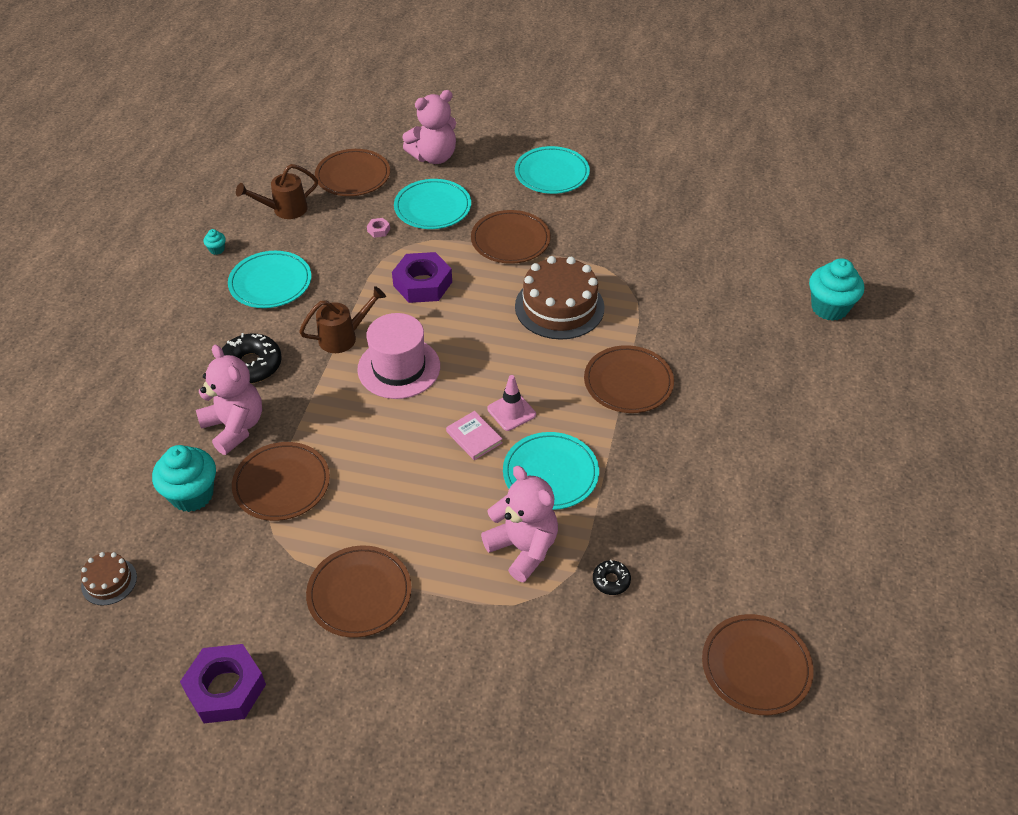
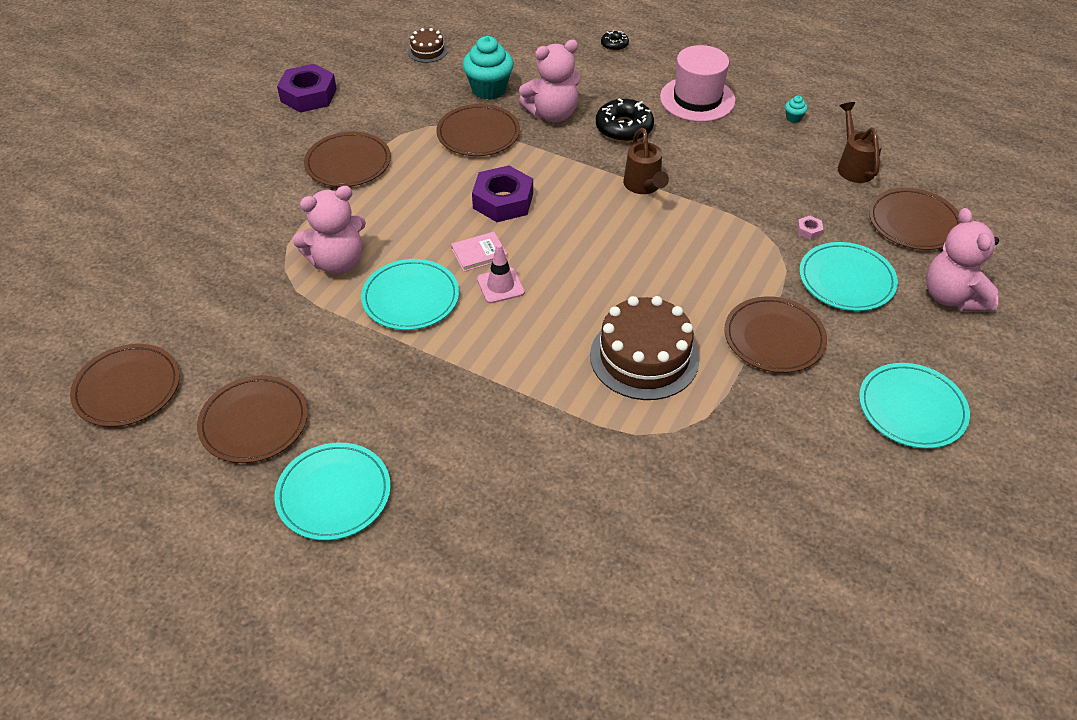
camera: 105 degrees right, 0 degrees up
(270, 283) = (736, 147): turquoise plate -> turquoise plate (334, 494)
(399, 368) = (589, 217): pink hat -> pink hat (697, 99)
(422, 284) = (710, 251): purple nut -> purple nut (503, 201)
(611, 580) = (272, 312): black donut -> black donut (614, 44)
(628, 382) = (505, 389): brown plate -> brown plate (254, 422)
(829, 308) = (562, 659): turquoise cupcake -> none

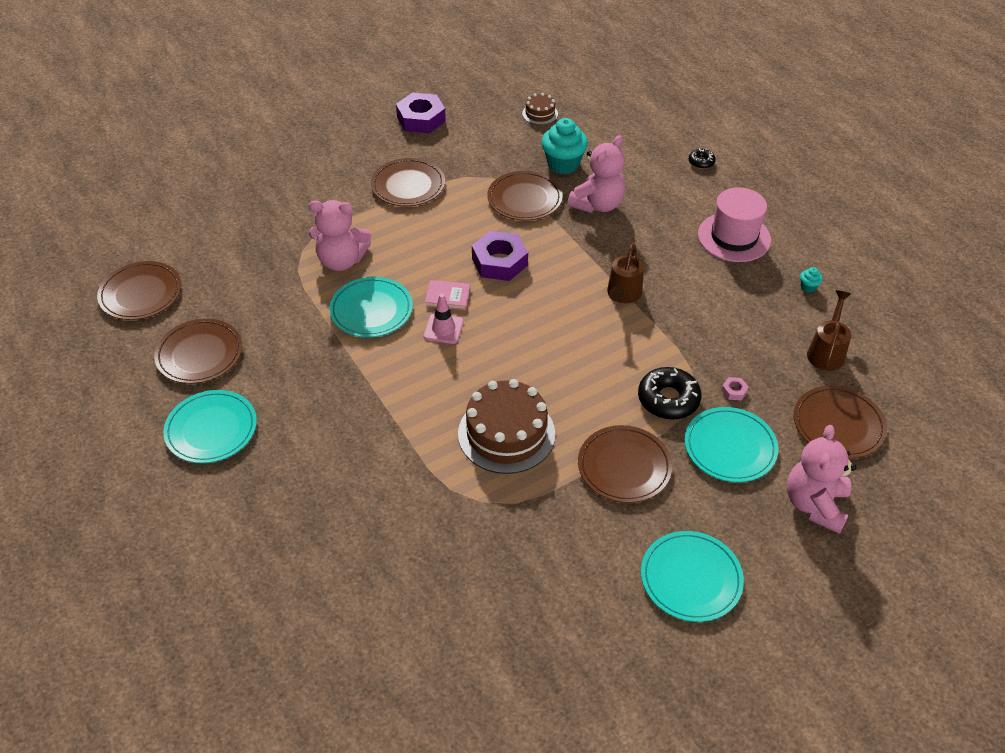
camera: 30 degrees right, 0 degrees up
(552, 114) = (597, 204): pink teddy bear -> pink teddy bear turned 60 degrees counterclockwise
(624, 128) = (648, 239): black donut -> black donut (668, 399)

